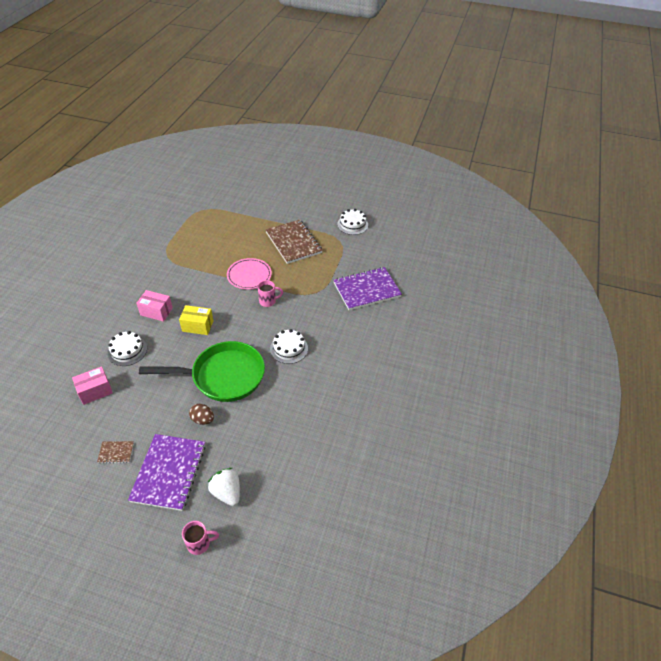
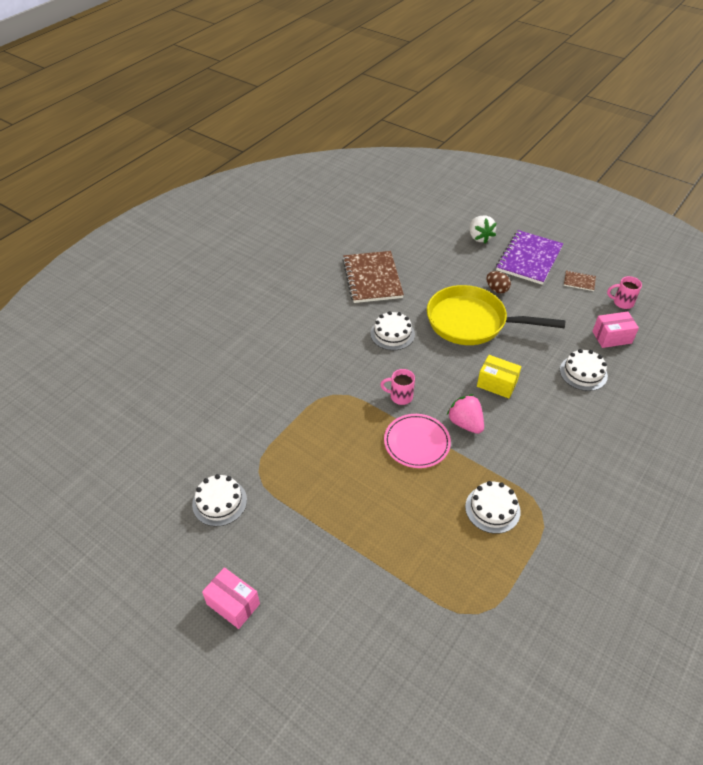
camera: 160 degrees left, 0 degrees up
(156, 311) = (551, 416): pink box -> pink box (233, 604)
(196, 251) = (492, 509): none -> white cake
(199, 543) = (504, 216): pink mug -> pink mug (622, 302)
(218, 294) = (465, 423): none -> pink strawberry
(223, 376) = (471, 322): green pan -> yellow pan
(293, 243) = (332, 487): brown notebook -> brown notebook (372, 278)
(366, 290) = (265, 382): purple notebook -> none

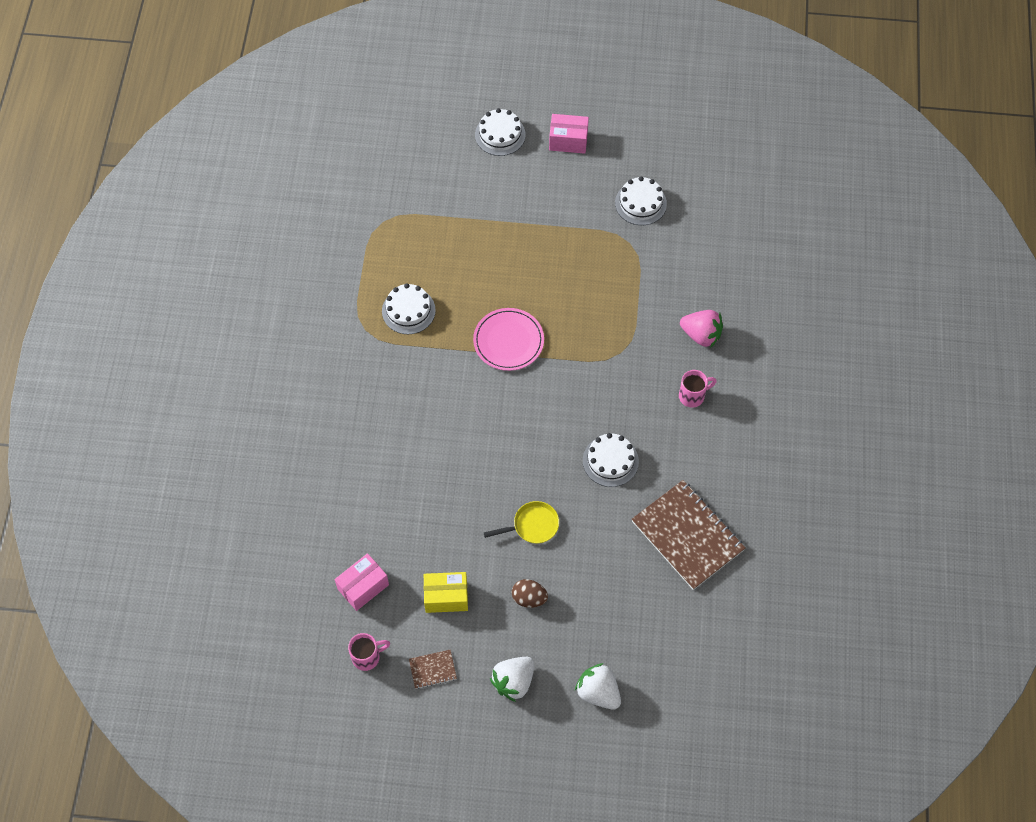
camera: 150 degrees right, 15 degrees up
(400, 396) = (553, 384): pink mug -> pink mug (692, 396)
(465, 423) = (473, 385): pink strawberry -> pink strawberry (701, 335)
(471, 322) = (532, 525): yellow pan -> yellow pan, size x0.44
(497, 384) = (464, 450): yellow box -> yellow box (446, 597)
(529, 259) = (513, 681): purple notebook -> white strawberry
(583, 373) = (379, 513): white cake -> white cake (500, 134)

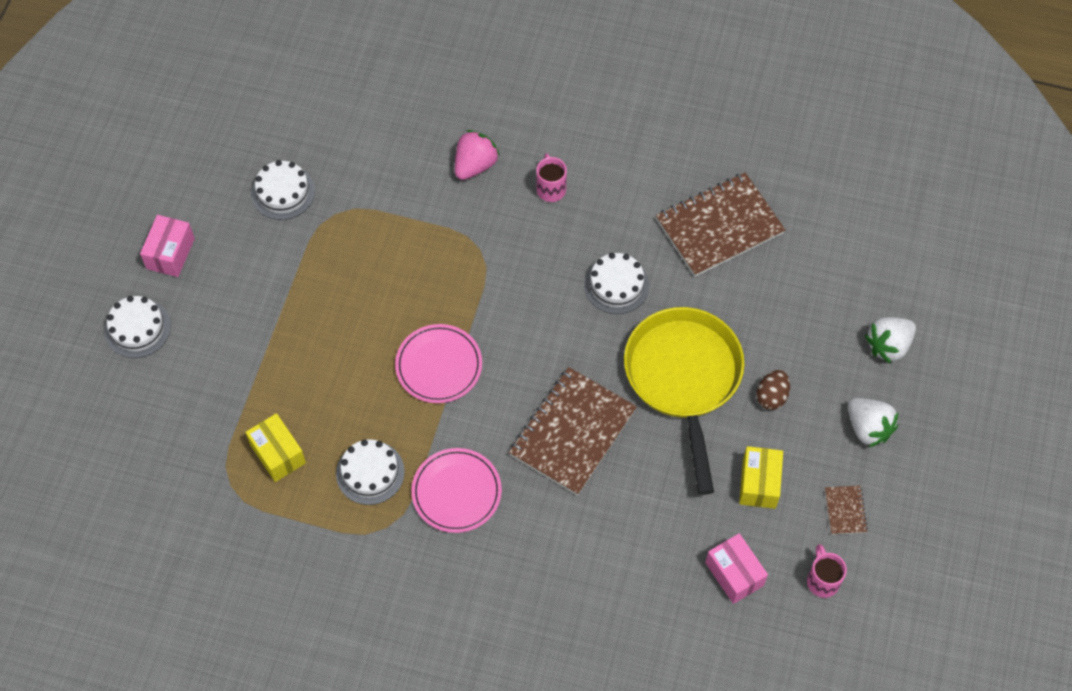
camera: 80 degrees left, 0 degrees up
(402, 372) = (456, 492): none -> pink plate
(413, 247) = (278, 454): none -> yellow box
(467, 447) = (572, 432): none -> brown notebook
(532, 525) = (683, 378): yellow pan -> yellow pan, size x2.28

